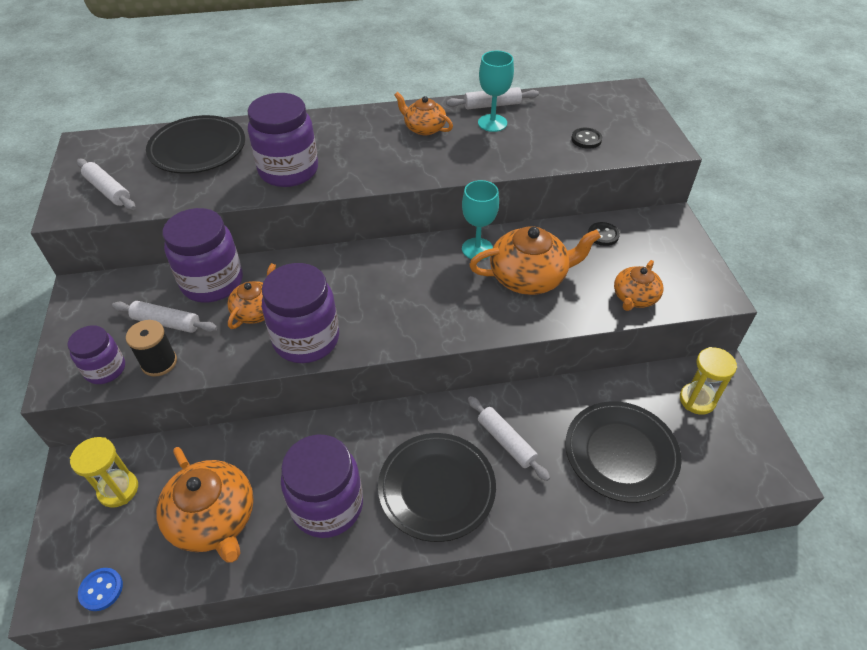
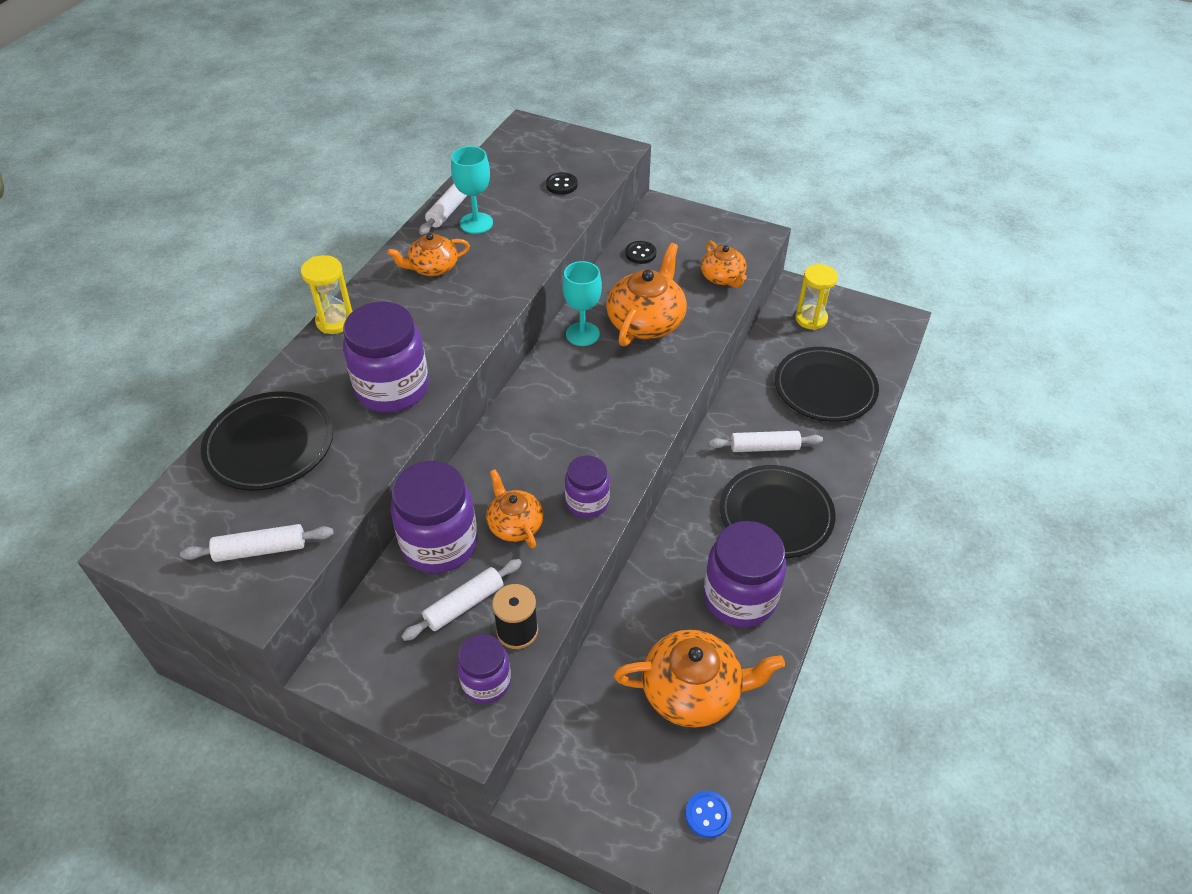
camera: 55 degrees left, 0 degrees up
(118, 489) = (600, 762): yellow hourglass -> yellow hourglass (335, 321)
(306, 339) = (587, 502): purple jar -> purple jar, size x0.58

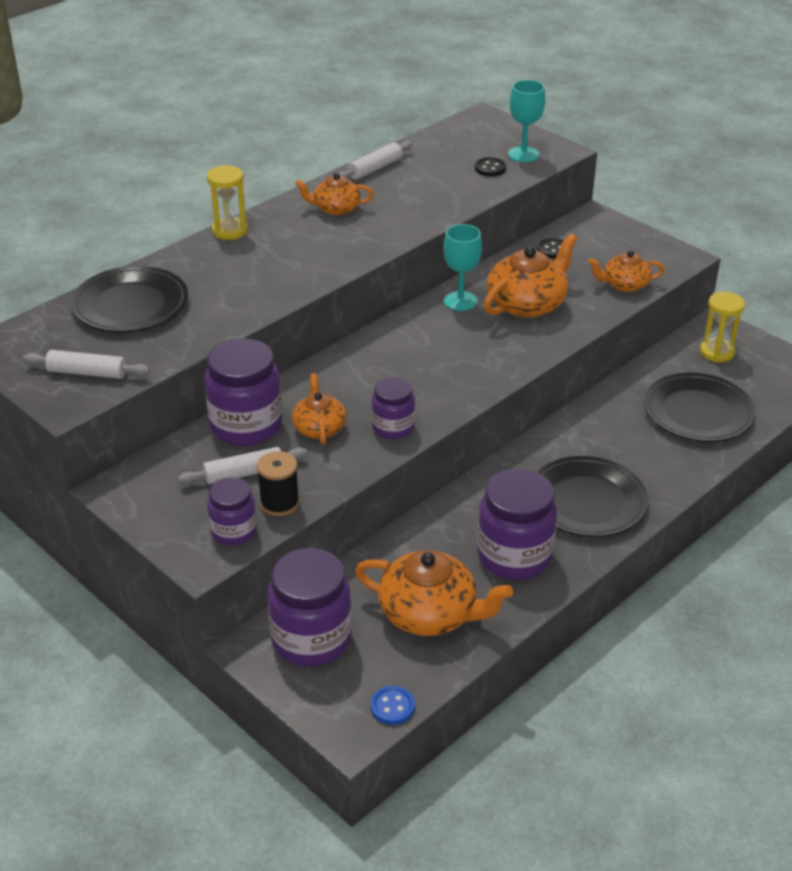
camera: 20 degrees right, 10 degrees down
(392, 389) = (252, 288): purple jar -> purple jar (311, 639)
(476, 223) = (393, 183): turquoise goblet -> turquoise goblet (523, 154)
(723, 277) = (624, 285): orange teapot -> orange teapot turned 90 degrees clockwise
(764, 447) = (606, 446): white rolling pin -> none

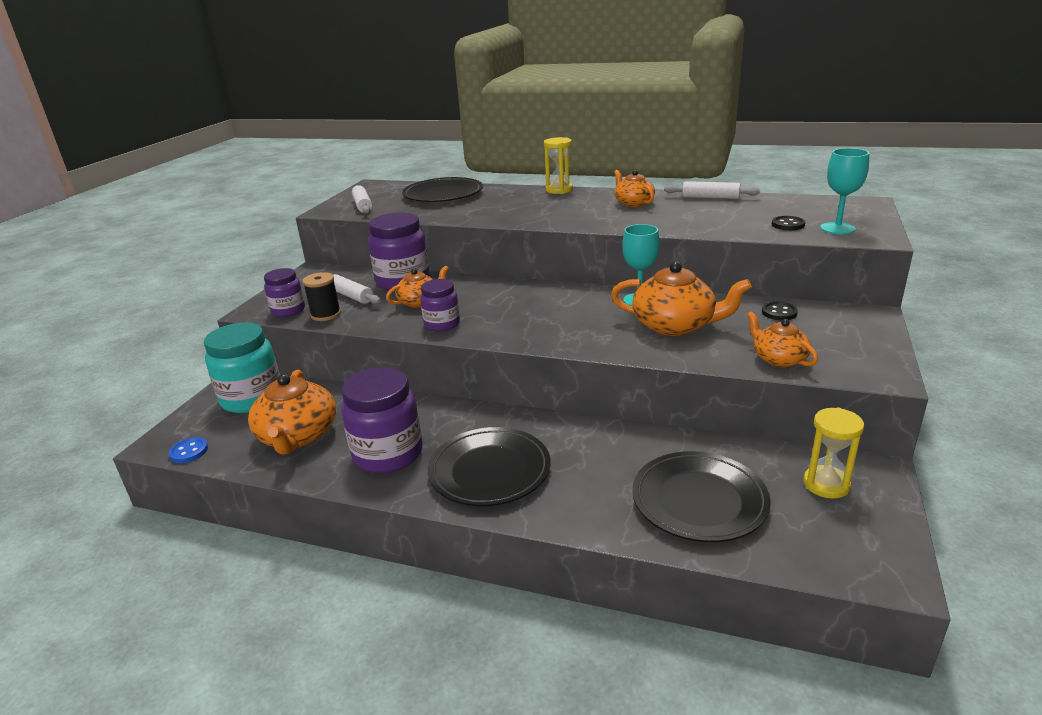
camera: 65 degrees right, 10 degrees down
(311, 639) = (252, 398): purple jar -> turquoise jar

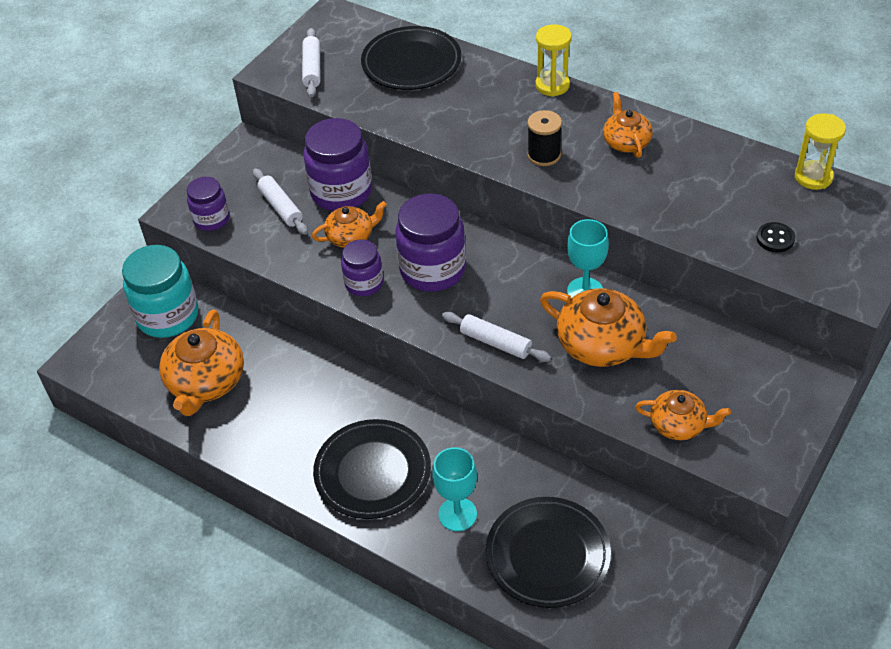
camera: 15 degrees right, 20 degrees up
(189, 451) = (105, 379): blue button -> none
(326, 314) = (249, 236): black spool -> black spool (544, 155)
(388, 454) = (285, 427): purple jar -> purple jar (432, 270)
(710, 197) = (723, 151): white rolling pin -> white rolling pin (495, 342)
(778, 359) = (679, 425): orange teapot -> orange teapot turned 120 degrees clockwise
(779, 312) = (723, 350): black button -> none
(826, 484) = (673, 565): yellow hourglass -> yellow hourglass (813, 177)
(837, 228) = (825, 261): turquoise goblet -> turquoise goblet (457, 514)

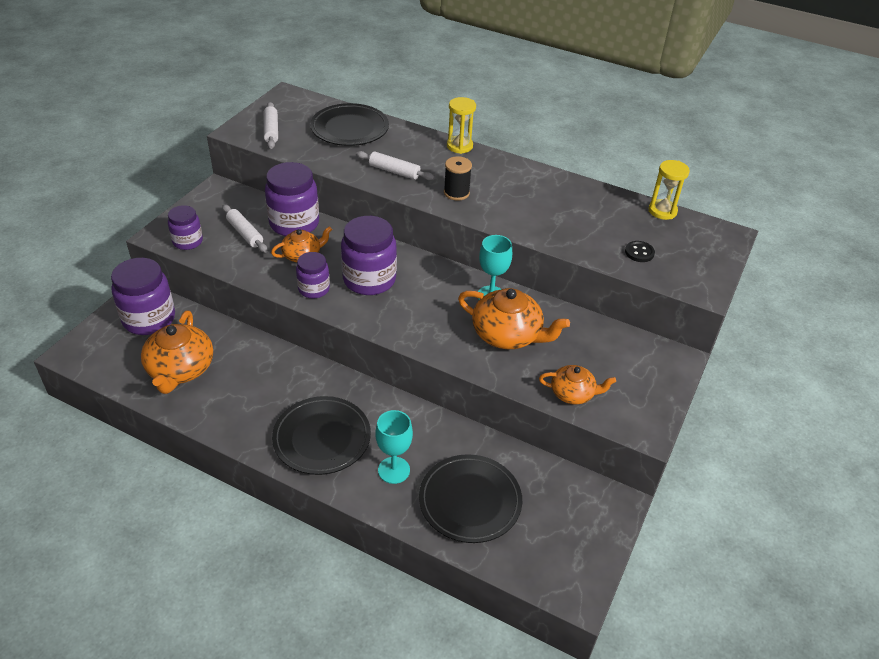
camera: 10 degrees left, 5 degrees down
(168, 316) = (149, 319): turquoise jar -> purple jar
(495, 342) = (422, 333): white rolling pin -> white rolling pin (394, 171)
(626, 142) = (519, 185): orange teapot -> none

